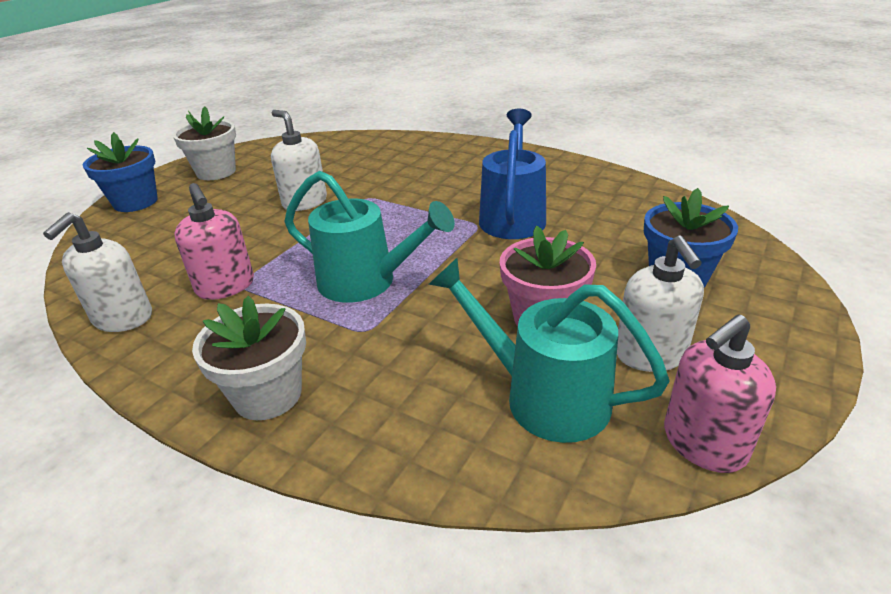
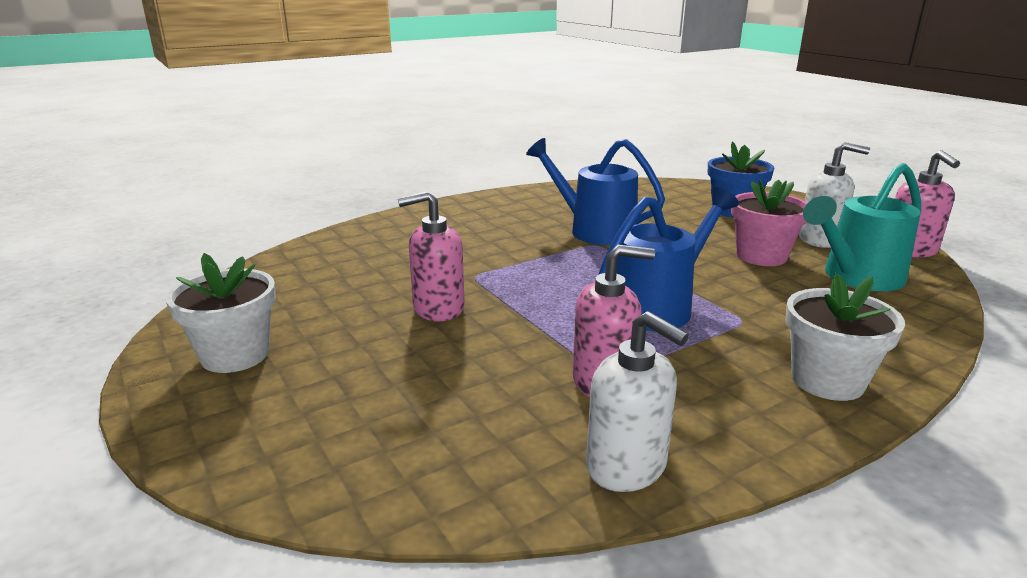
camera: 65 degrees left, 10 degrees down
(135, 202) = (236, 439): blue flower pot -> none
(304, 202) = (438, 308): white soap dispenser -> pink soap dispenser
(367, 282) = (658, 306): turquoise watering can -> blue watering can

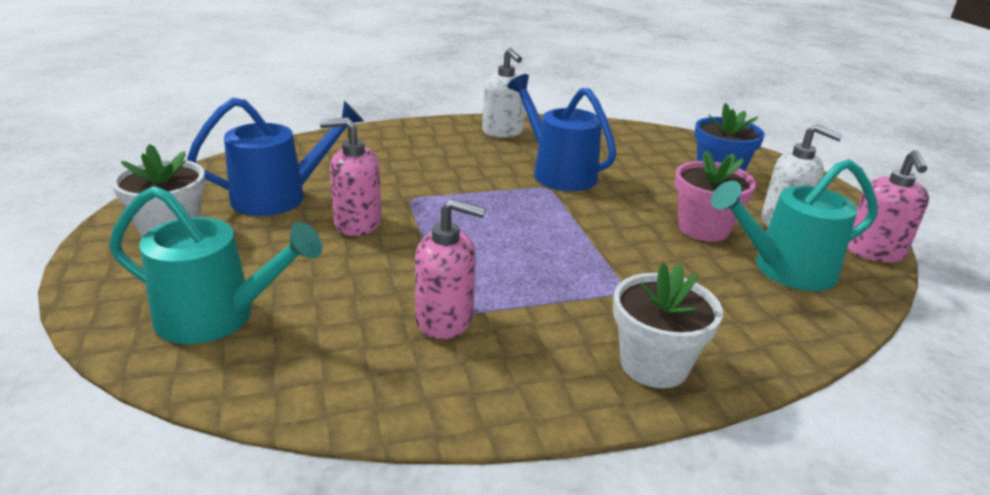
camera: 15 degrees right, 5 degrees up
(360, 432) = (218, 317): none -> turquoise watering can
(627, 466) = (403, 397): white soap dispenser -> white soap dispenser (503, 132)
(658, 306) = (555, 259): blue watering can -> blue watering can (280, 197)

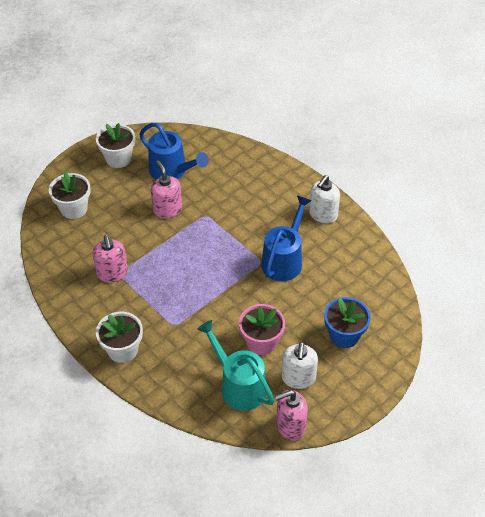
camera: 65 degrees right, 20 degrees up
(218, 317) = (74, 209): turquoise watering can -> white flower pot

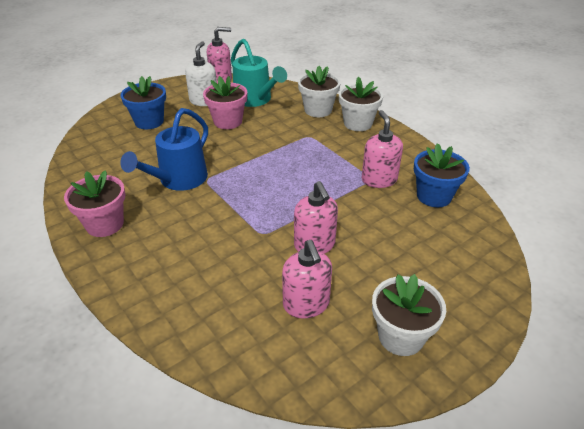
camera: 175 degrees left, 10 degrees down
(70, 259) = (434, 196): none -> blue flower pot
(74, 209) = (450, 255): white flower pot -> white flower pot (318, 110)
(172, 171) = (306, 304): blue watering can -> pink soap dispenser
(323, 215) = (105, 224): white soap dispenser -> pink flower pot

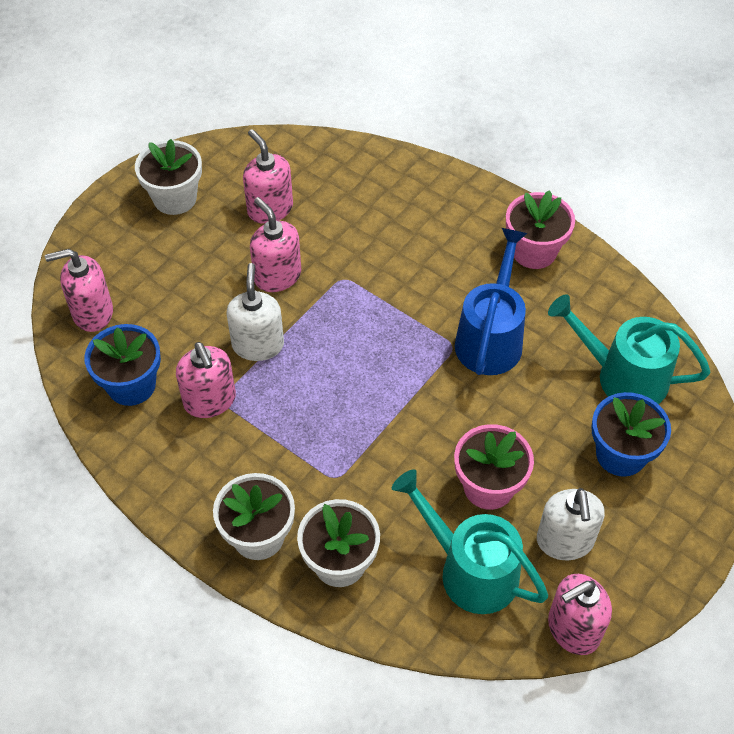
camera: 165 degrees right, 15 degrees up
(116, 149) = (622, 376): none -> turquoise watering can
(340, 203) = (258, 345): none -> white soap dispenser
(471, 246) = (92, 313): none -> pink soap dispenser

